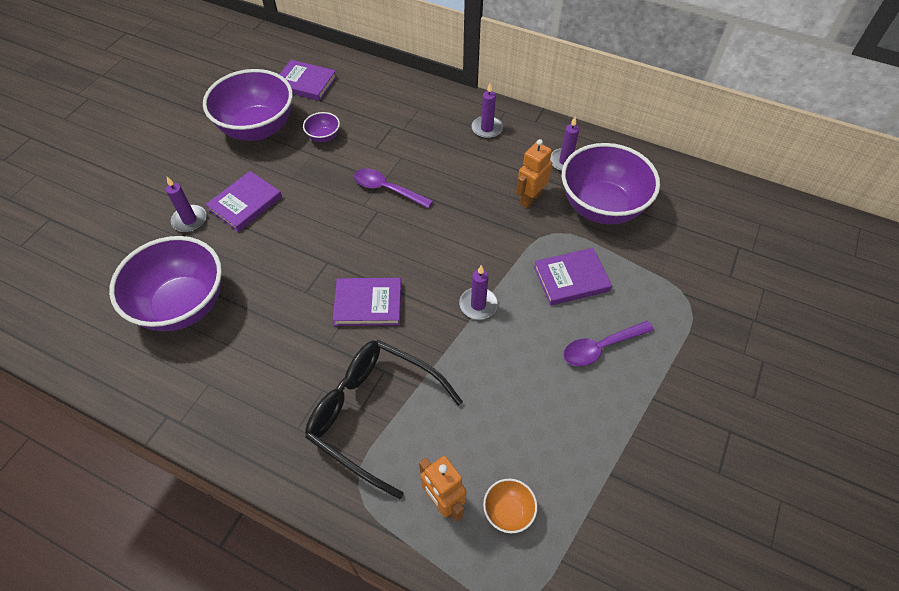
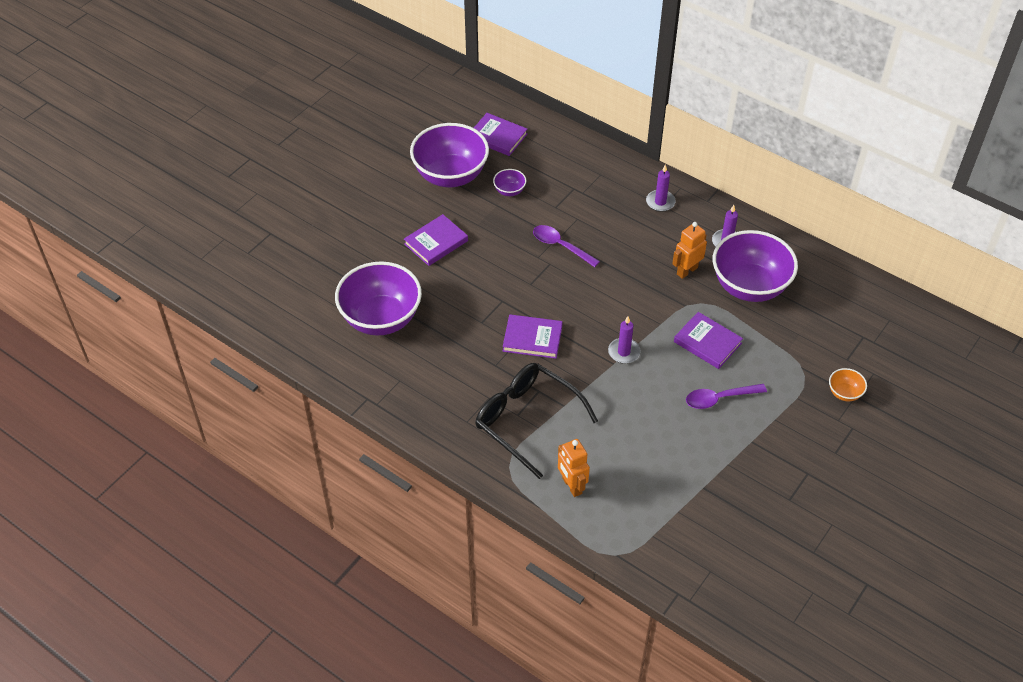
camera: 10 degrees right, 5 degrees down
(190, 220) = (388, 250): purple candle -> none
(508, 511) = (619, 499): orange bowl -> orange bowl (844, 393)
(571, 279) = (707, 342): purple book -> purple book turned 45 degrees clockwise

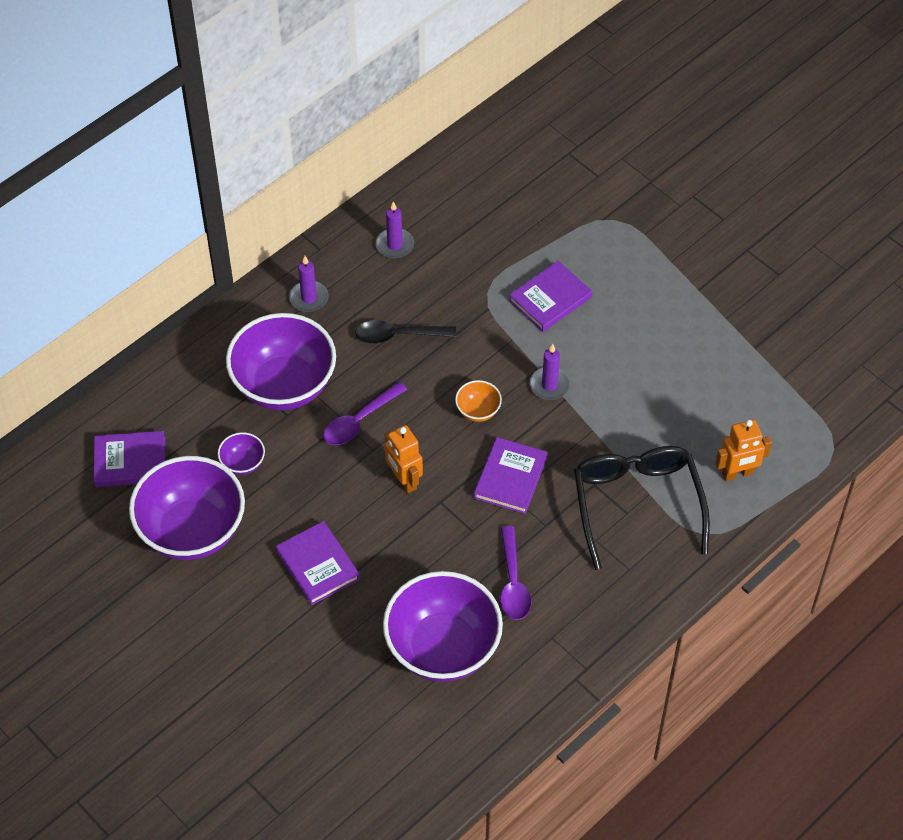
camera: 80 degrees left, 5 degrees up
(497, 137) = (130, 461): purple book -> purple book turned 45 degrees clockwise
(526, 420) = (637, 504): black glasses -> black glasses turned 120 degrees clockwise
(642, 256) = (398, 335): none -> black spoon
(687, 271) = (433, 295): orange robot -> orange robot (404, 480)
(719, 398) = (634, 306): purple spoon -> purple spoon (513, 582)
(749, 286) = (471, 239): purple bowl -> purple bowl (284, 385)
(844, 393) = (645, 190): orange bowl -> orange bowl (478, 411)

